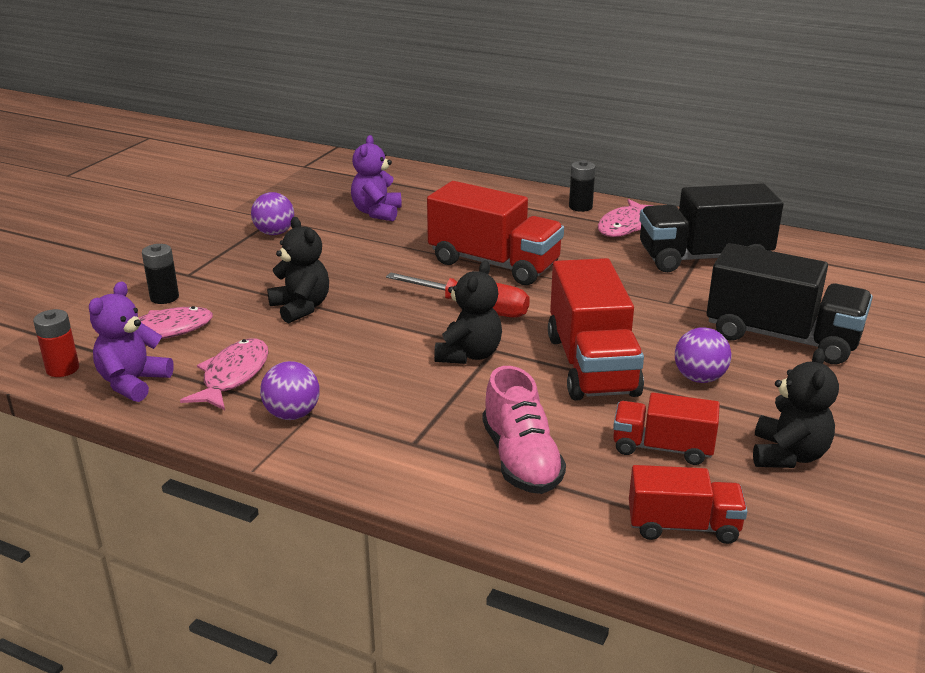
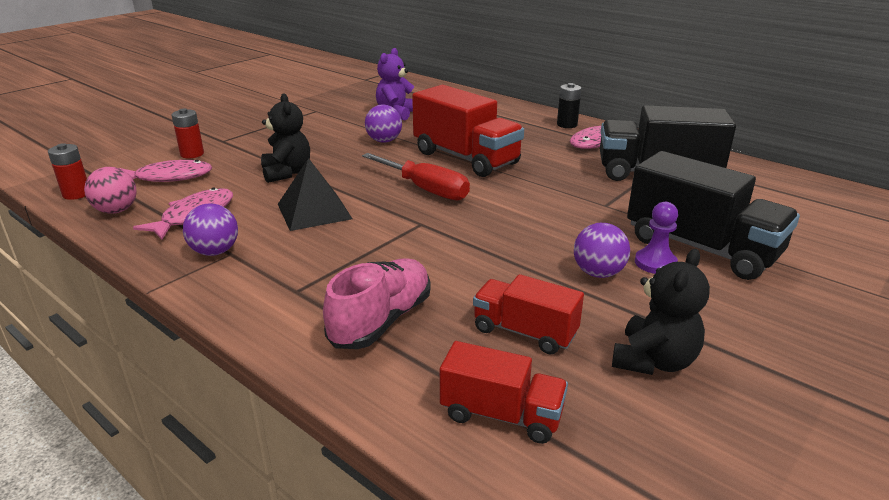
camera: 15 degrees right, 0 degrees up
(133, 383) = (116, 211): purple teddy bear -> pink ball
(164, 297) = (192, 154): black battery -> red battery
(274, 233) = (308, 120): purple ball -> purple ball (384, 141)
(368, 351) = (314, 211): none -> black pyramid
(469, 355) = (396, 225): black teddy bear -> none
(521, 459) = (381, 321): pink shoe -> pink shoe turned 150 degrees counterclockwise
(591, 365) = (500, 248): red truck -> none
(747, 359) = (655, 263): none -> purple pawn

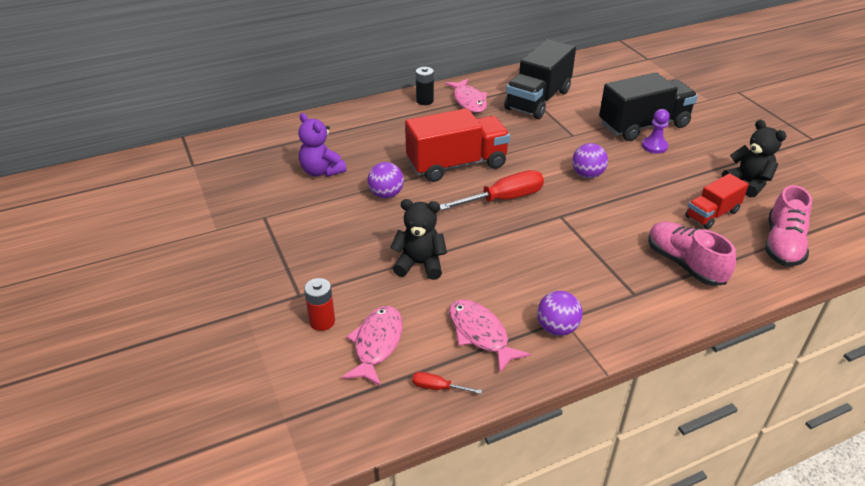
camera: 65 degrees left, 10 degrees up
(76, 194) = (374, 420): red battery -> none
(116, 211) = (438, 388): pink ball -> red screwdriver
(314, 211) = (510, 262): black pyramid -> none
(501, 415) = (782, 244): red truck -> pink shoe
(598, 273) = (658, 169): purple ball -> purple ball (587, 175)

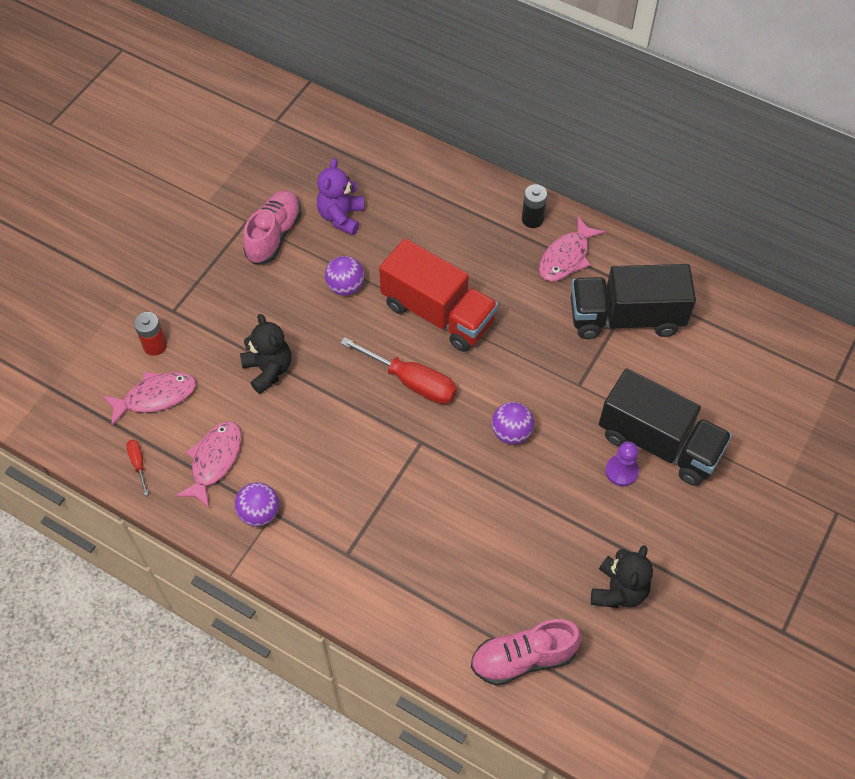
camera: 55 degrees right, 20 degrees up
(684, 264) = (422, 579): pink shoe -> pink shoe (274, 235)
(712, 214) = (528, 574): red truck -> none

